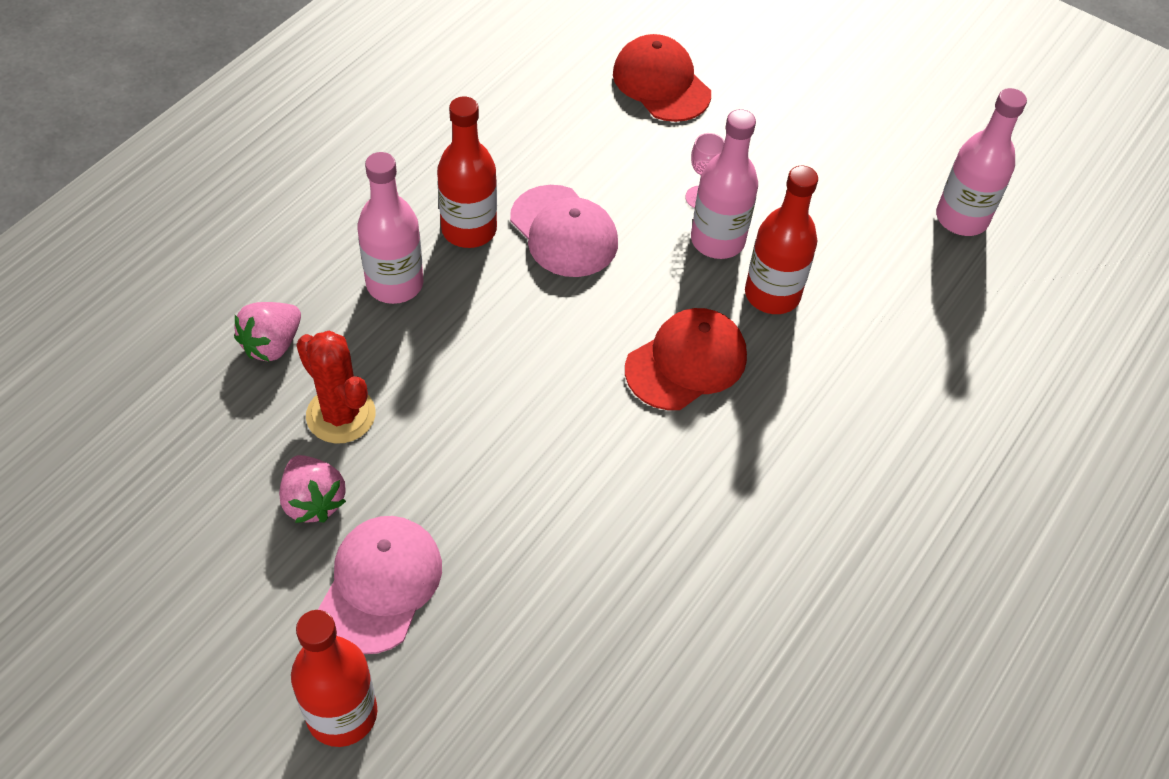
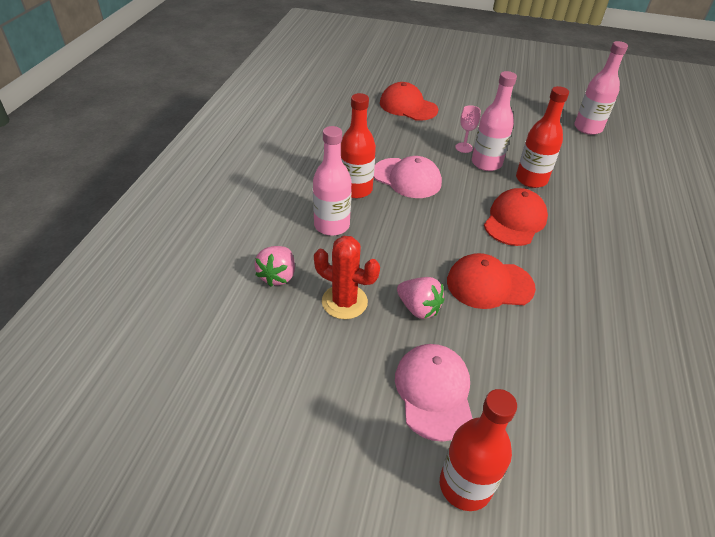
camera: 20 degrees left, 10 degrees down
(313, 501) = (359, 356): pink strawberry -> pink strawberry (418, 308)
(567, 457) = (489, 284): none -> red cap

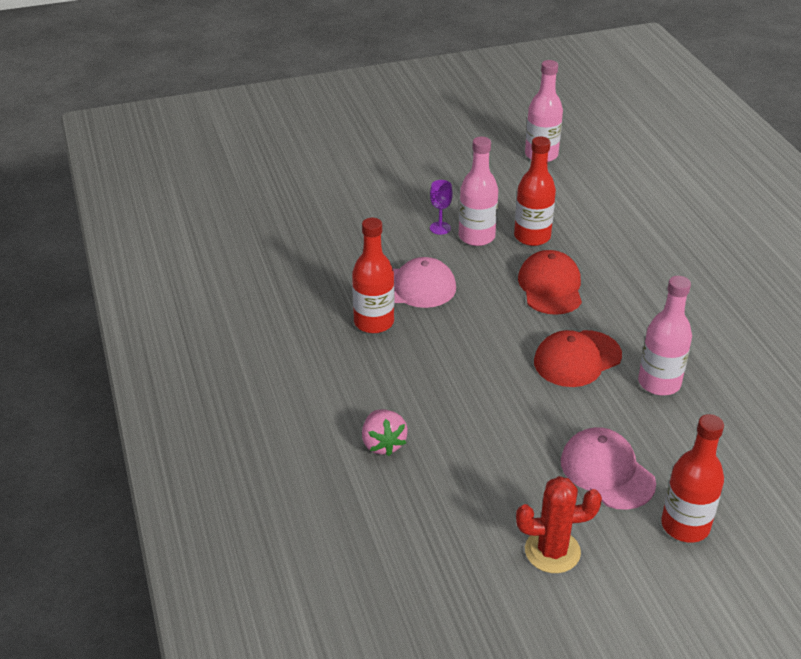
camera: 30 degrees left, 5 degrees down
(331, 225) = (386, 370): pink bottle -> pink bottle (659, 383)
(344, 302) = (467, 436): red cactus -> red cactus (552, 551)
(408, 106) = (339, 202): red cap -> none
(418, 308) = (536, 410): pink strawberry -> none
(464, 147) = (440, 228): pink goblet -> purple goblet

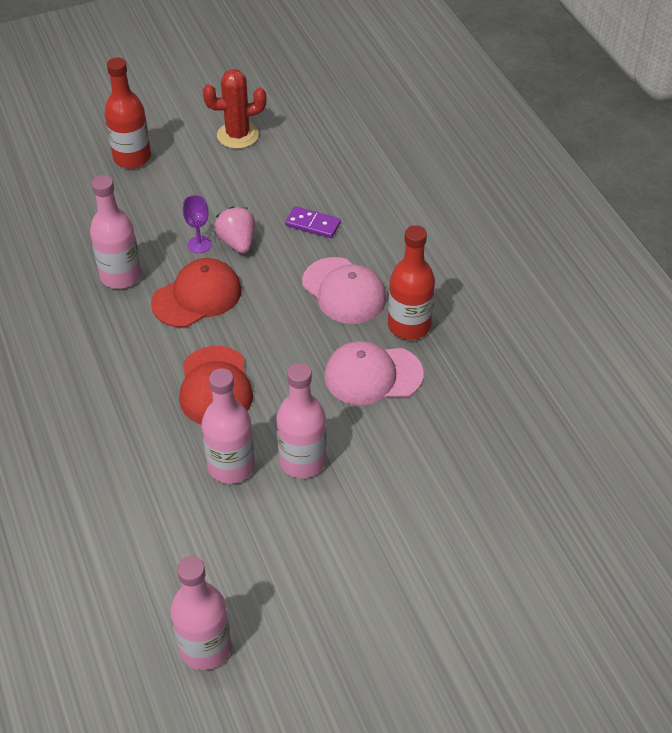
camera: 175 degrees right, 10 degrees up
(383, 444) = (378, 204): pink strawberry -> pink strawberry (237, 242)
(440, 228) = (350, 473): purple goblet -> purple goblet (199, 244)
(459, 424) = (313, 224): none -> purple domino
(532, 237) = (231, 466): red bottle -> pink bottle
(607, 472) = (186, 193): pink cap -> pink cap (344, 291)

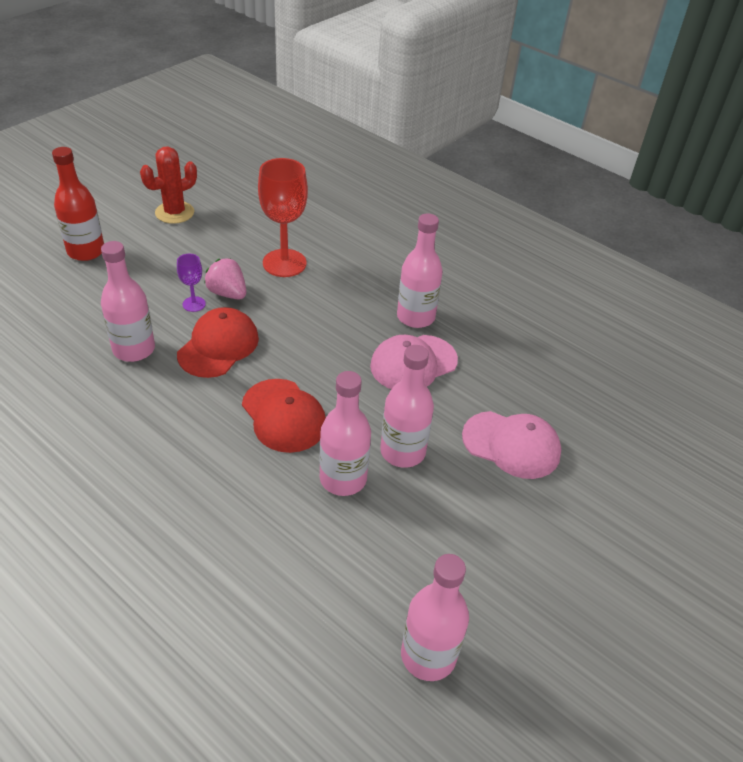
camera: 30 degrees left, 5 degrees down
(313, 224) = (284, 263): purple domino -> red goblet
(344, 291) = (345, 306): pink cap -> pink cap (511, 445)
(409, 326) = (415, 317): red bottle -> pink bottle

